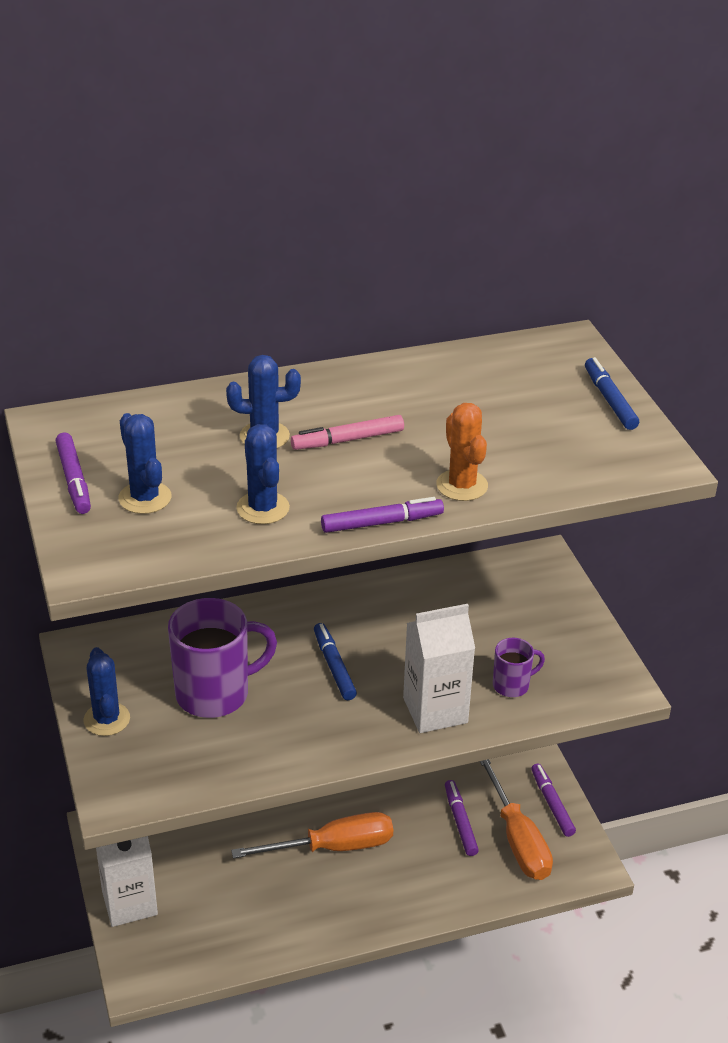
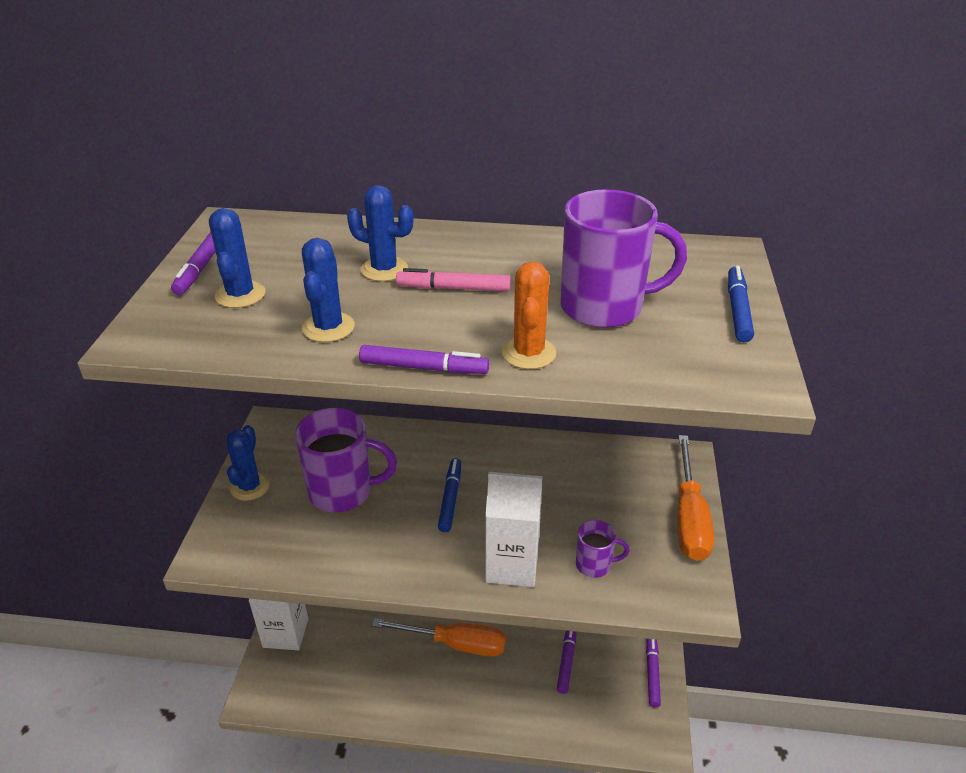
camera: 25 degrees right, 0 degrees up
(496, 425) = (604, 307): none -> purple mug
(517, 839) = (608, 692): orange screwdriver -> orange screwdriver (689, 518)

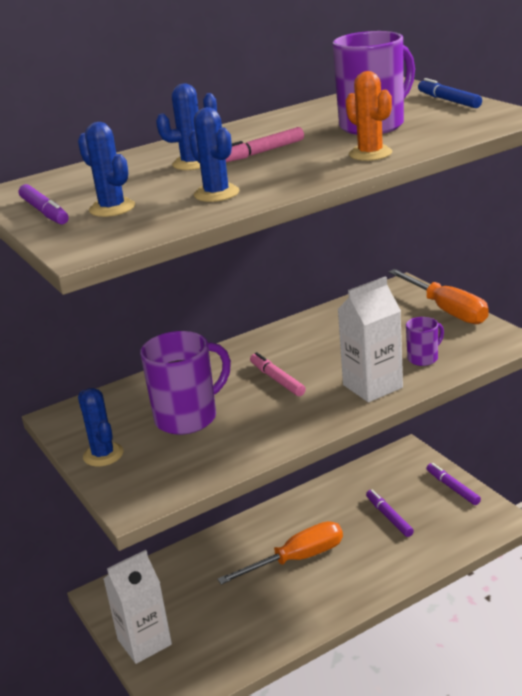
camera: 35 degrees left, 10 degrees down
(423, 367) = (320, 181): purple marker -> none
(450, 499) = (277, 380): blue marker -> pink marker

